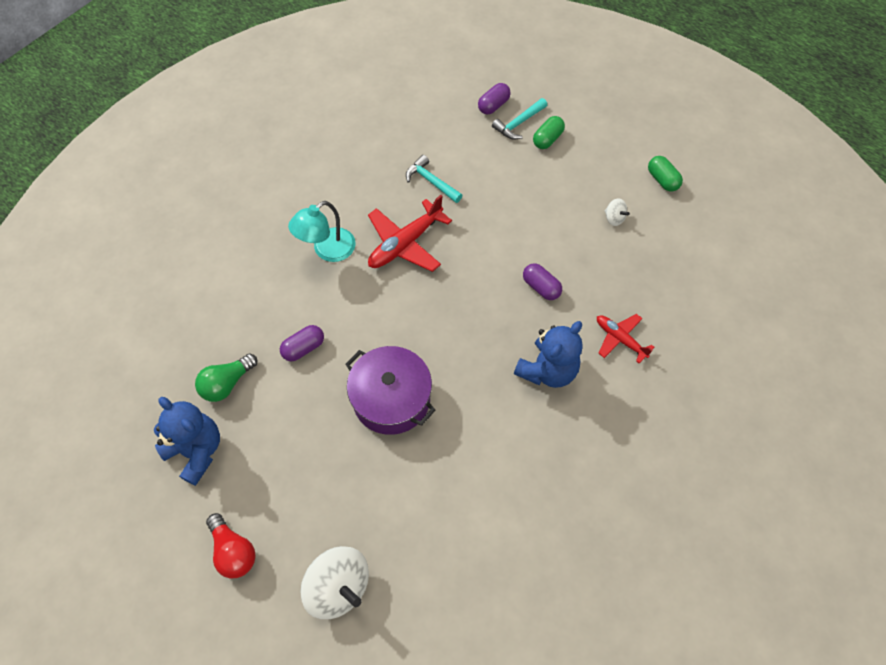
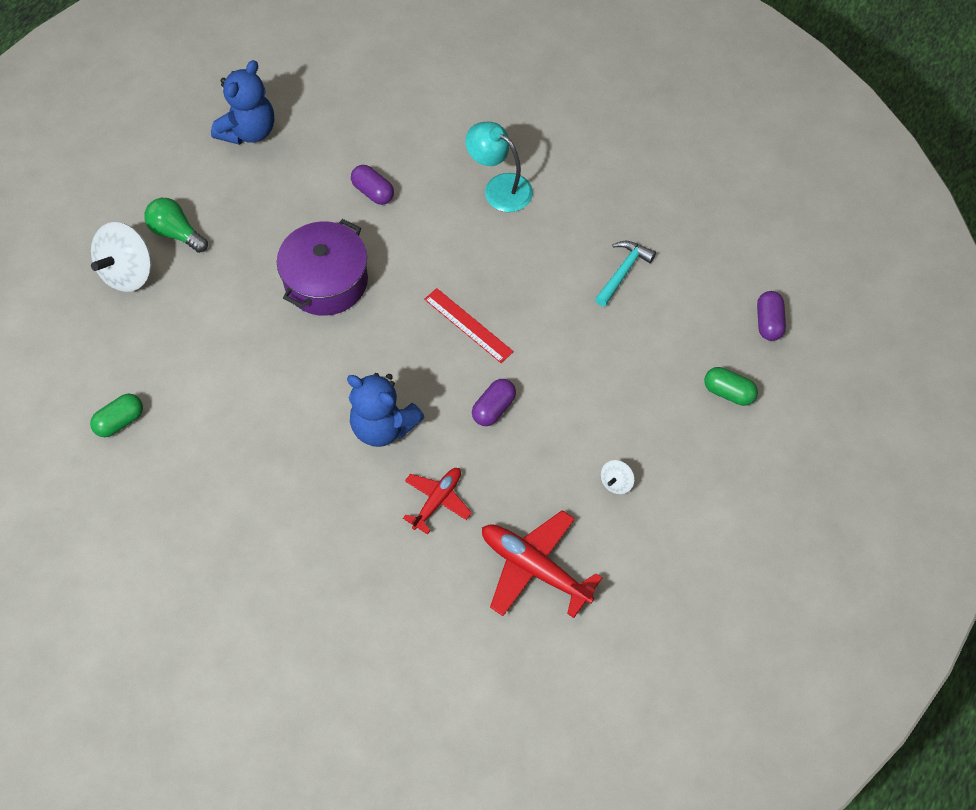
camera: 80 degrees right, 0 degrees up
(227, 384) = (322, 137): green light bulb -> green light bulb (176, 233)
(233, 551) = (155, 184): red light bulb -> none
(405, 244) = (525, 260): red plane -> red plane (534, 568)
(459, 293) = (468, 325): none -> red ruler
(493, 105) = (769, 322): purple capsule -> purple capsule turned 60 degrees clockwise
(518, 123) = (746, 355): turquoise hammer -> none
(662, 180) = (696, 539): green capsule -> green capsule (120, 421)

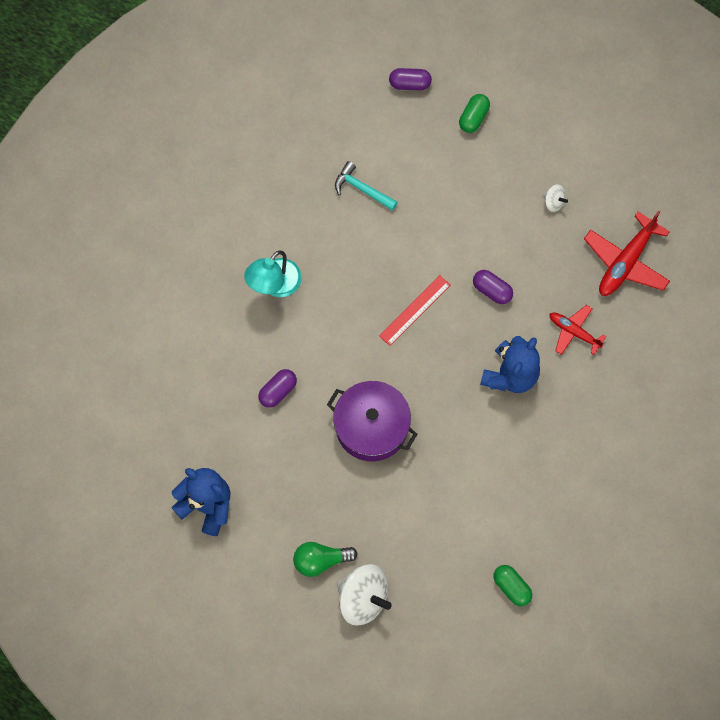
camera: 90 degrees left, 10 degrees up
(176, 233) = (320, 560): green light bulb -> green light bulb turned 45 degrees clockwise

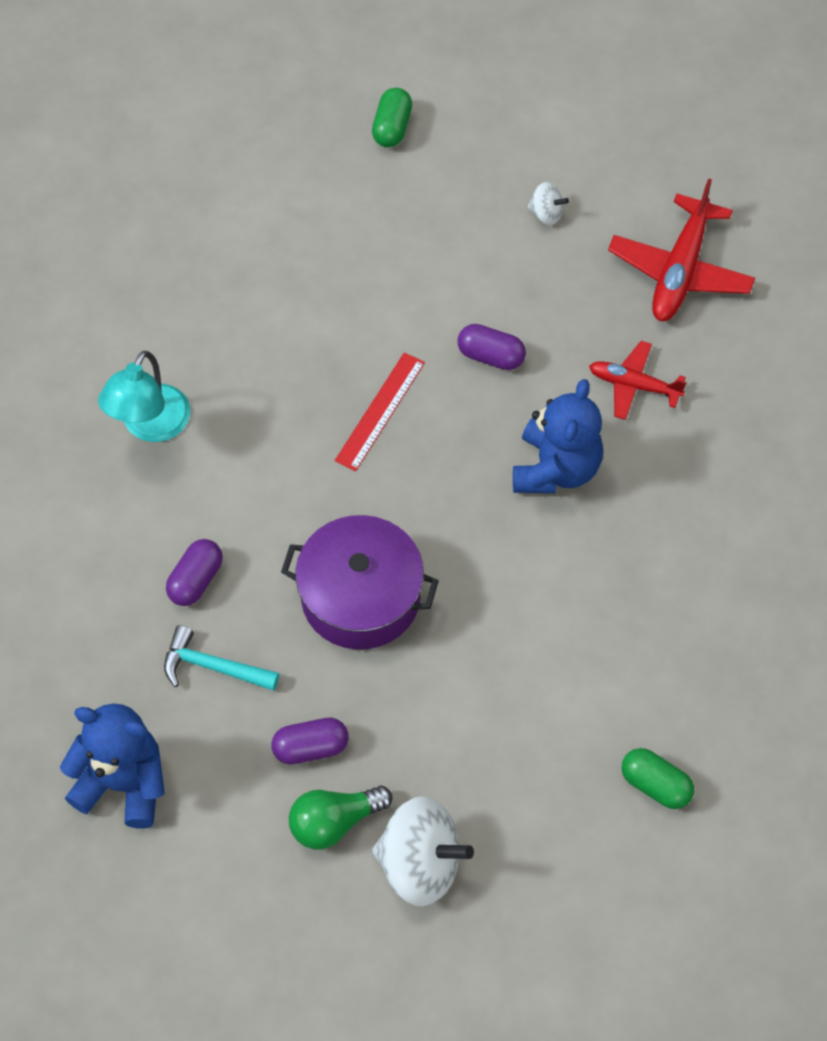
camera: 15 degrees left, 10 degrees down
(362, 189) = (250, 260): turquoise hammer -> turquoise hammer (213, 666)
(410, 84) = (283, 103): purple capsule -> purple capsule (310, 747)

